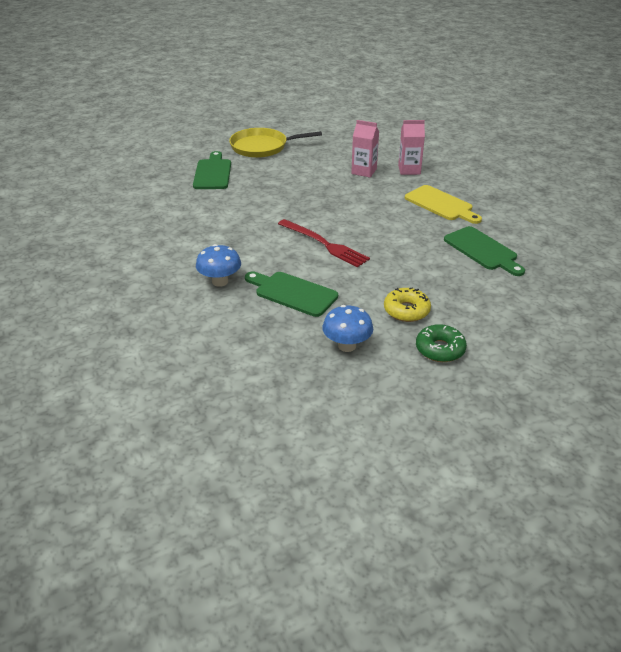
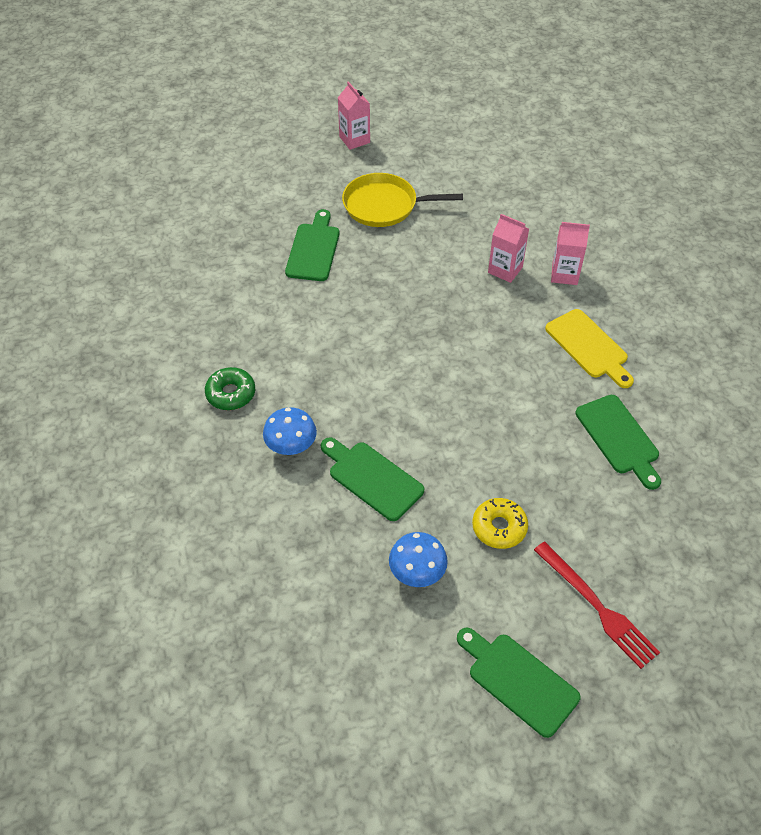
camera: 10 degrees right, 15 degrees up
(231, 117) = (354, 140): none -> pink carton
(324, 244) = (426, 399): red fork -> red fork (597, 607)
(440, 349) = (522, 595): green donut -> green donut (231, 393)
(455, 403) = (518, 680): none -> green cutting board

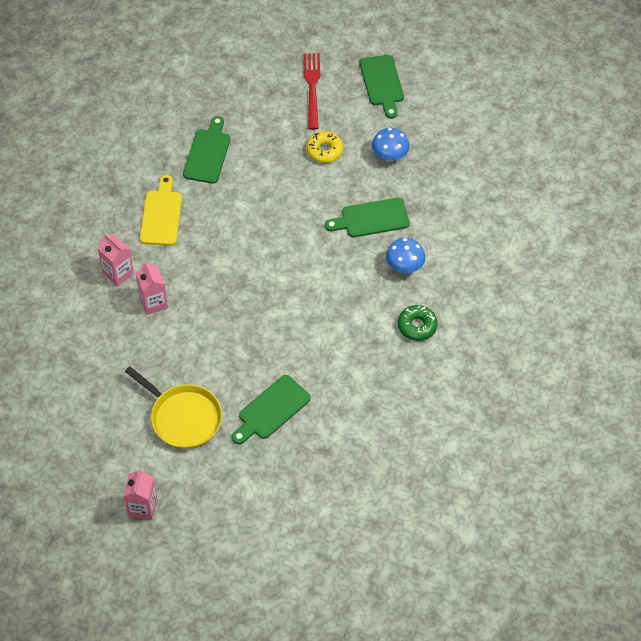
camera: 145 degrees left, 5 degrees up
(372, 478) = (371, 218): green cutting board -> green cutting board turned 90 degrees clockwise

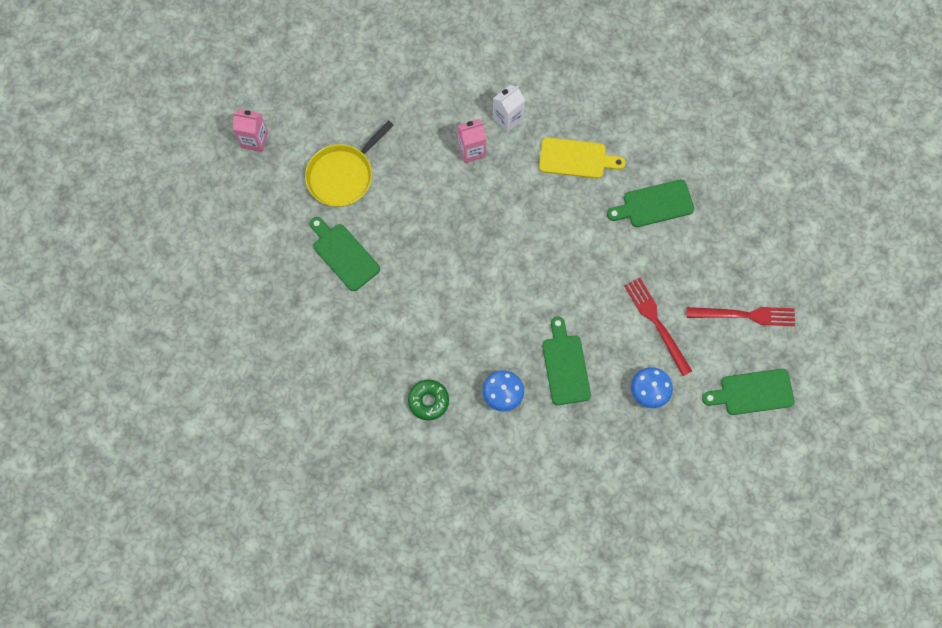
camera: 95 degrees right, 15 degrees up
(118, 273) = (507, 118): pink carton -> white carton
(208, 153) = (654, 204): green cutting board -> green cutting board turned 150 degrees clockwise
(324, 151) = (656, 323): yellow donut -> red fork

